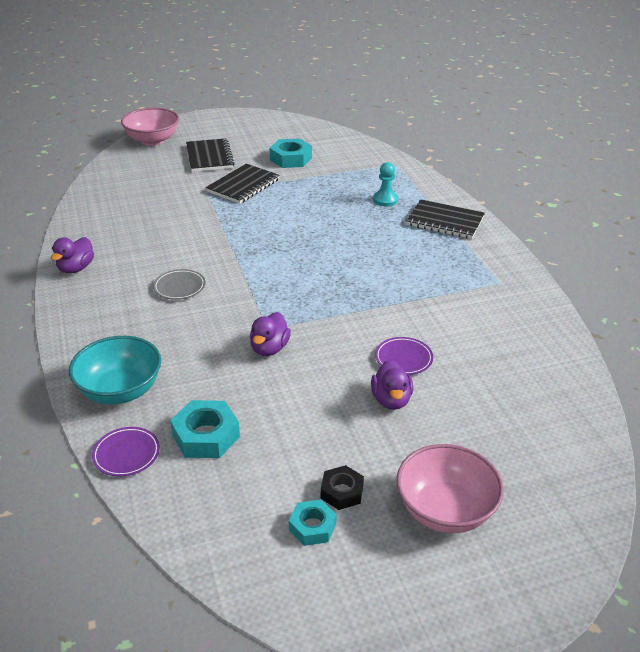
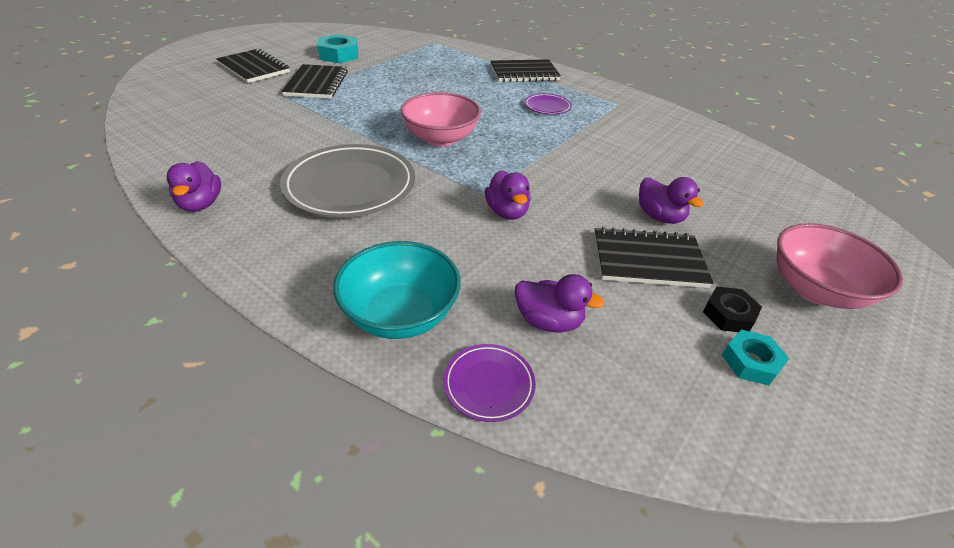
camera: 35 degrees left, 5 degrees up
(152, 140) = (172, 66): pink bowl -> pink bowl (441, 139)
(179, 287) = (350, 186): grey plate -> grey plate, size x2.11
(206, 436) = (548, 321): turquoise nut -> purple duck
(333, 428) = (648, 260): none -> black notebook
(385, 200) = (459, 68): turquoise pawn -> none
(403, 358) = (625, 180): purple plate -> purple plate (547, 107)

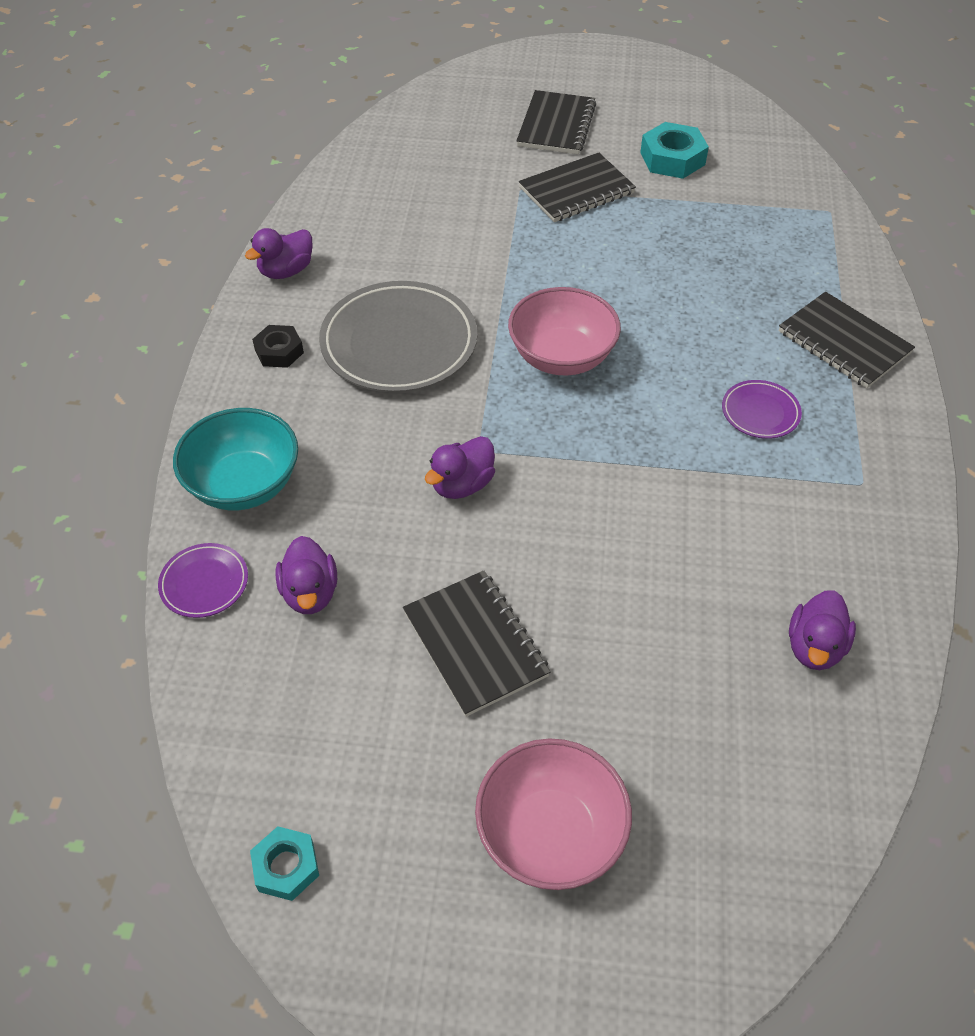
camera: 60 degrees right, 10 degrees up
(659, 216) = (579, 629): purple duck -> purple duck (814, 647)
(728, 314) = (432, 747): black nut -> black nut (279, 351)
(750, 362) = (366, 783): turquoise nut -> turquoise nut (286, 866)

